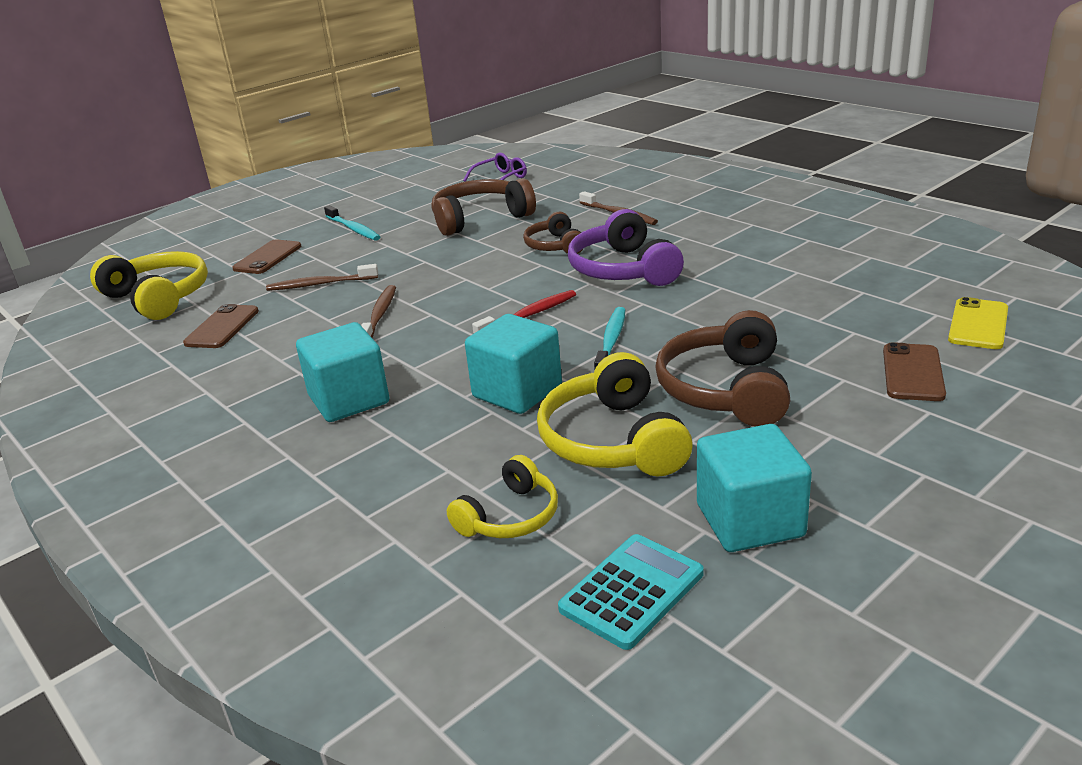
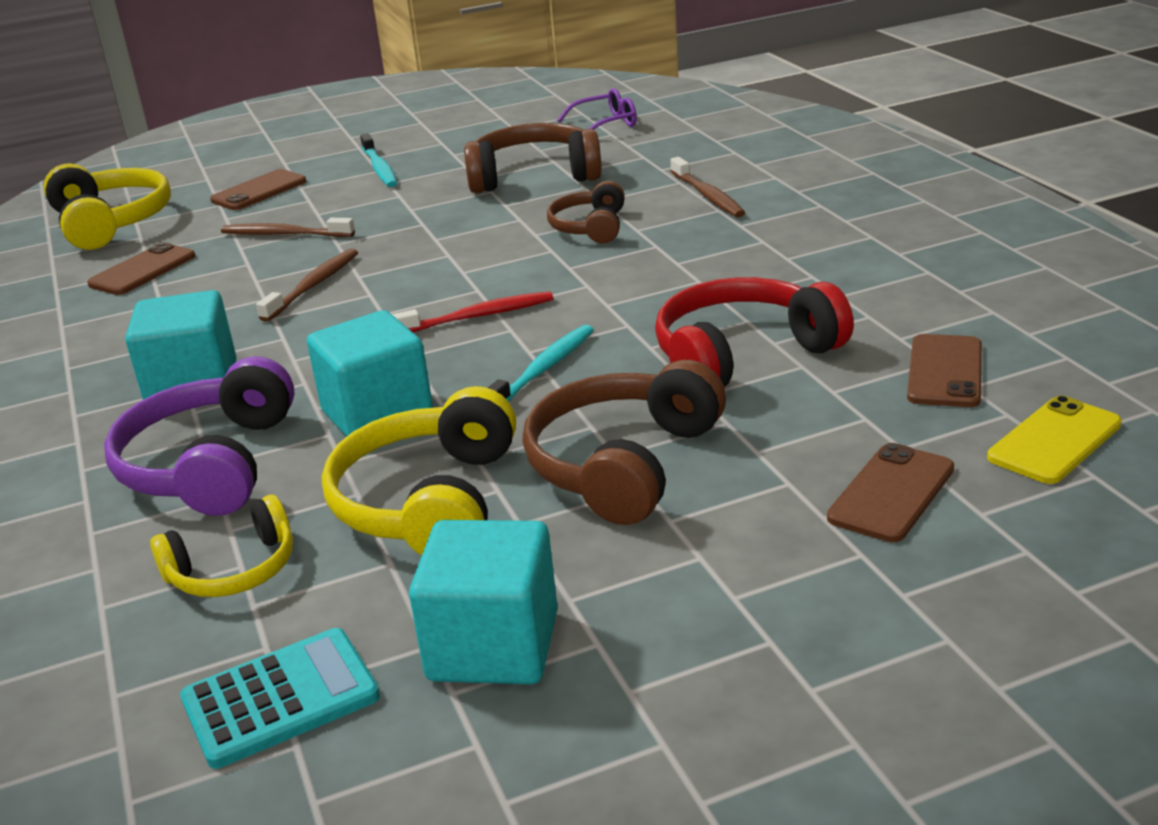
camera: 20 degrees right, 0 degrees up
(623, 269) = (644, 274): purple headphones -> purple headphones (210, 464)
(739, 308) = (742, 355): none -> red headphones
(876, 296) = (944, 371): none -> brown phone

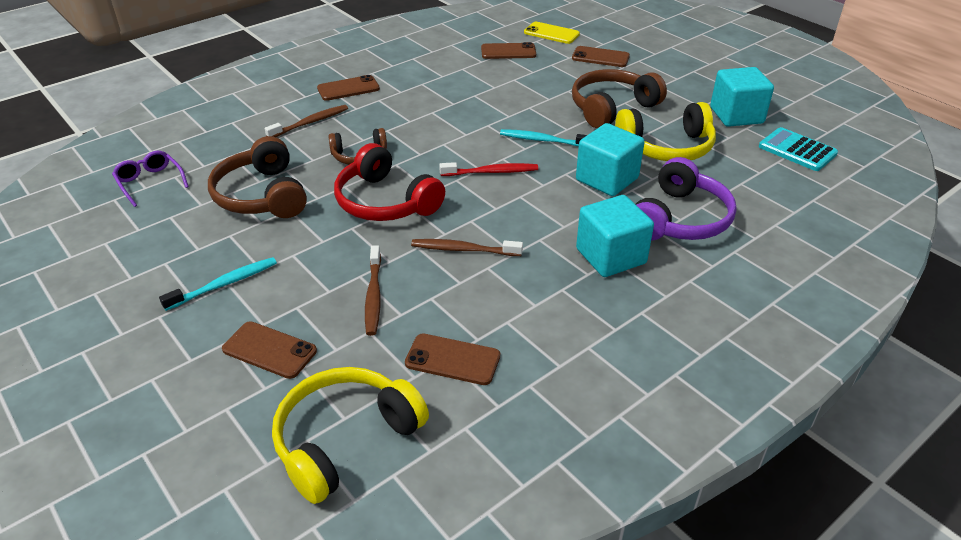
camera: 110 degrees left, 10 degrees up
(210, 464) = (679, 219): purple headphones -> purple headphones turned 45 degrees counterclockwise
(234, 570) = (745, 184): yellow headphones -> none
(477, 317) = (491, 172): red toothbrush -> red toothbrush turned 120 degrees clockwise
(623, 464) = (612, 108): brown headphones -> brown headphones turned 135 degrees clockwise
(742, 355) = (509, 93): red headphones -> red headphones (385, 202)
(812, 219) = (348, 89): none -> brown phone

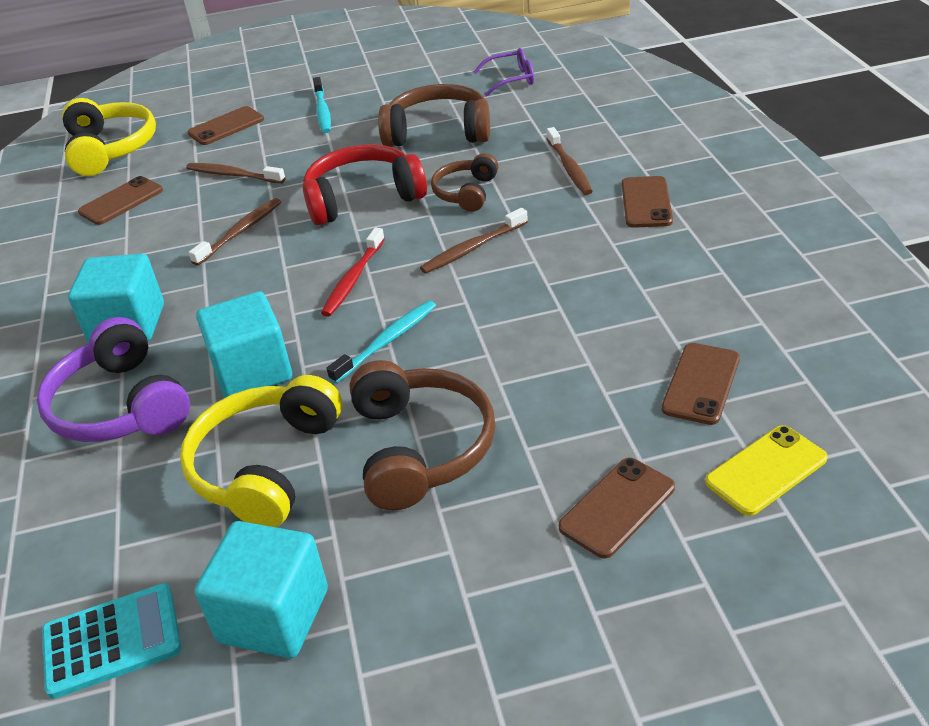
camera: 120 degrees right, 0 degrees up
(430, 136) = (472, 248): none -> brown toothbrush

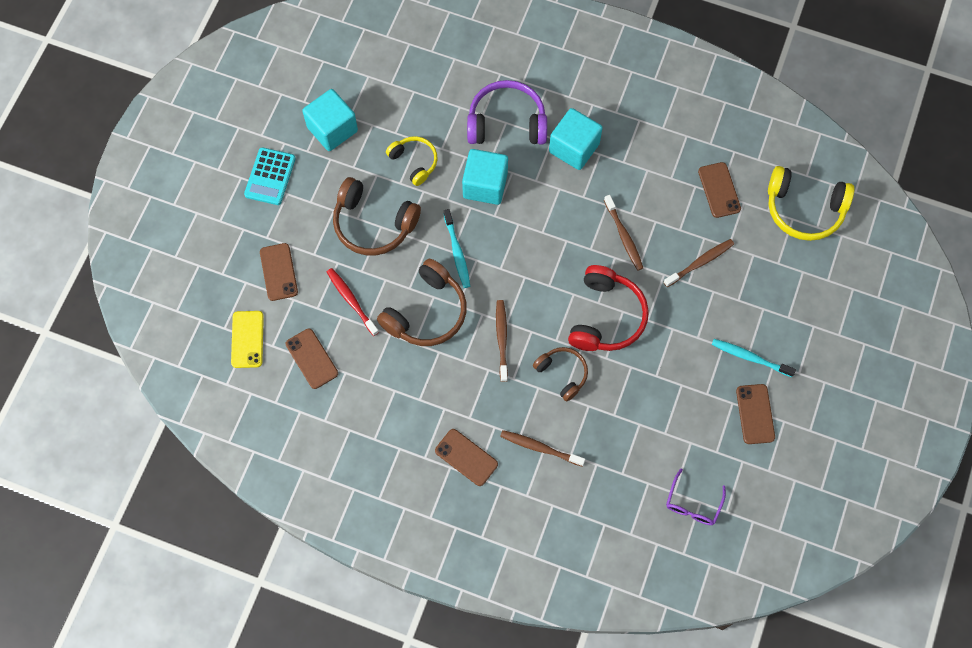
camera: 120 degrees right, 30 degrees up
(112, 640) = (366, 75): turquoise calculator -> turquoise calculator (270, 176)
(226, 126) = (778, 289): brown phone -> brown phone (755, 414)
(266, 465) = (414, 162): yellow headphones -> yellow headphones, size x0.61
(353, 279) = (524, 266): red toothbrush -> red toothbrush (351, 301)
(438, 132) = (654, 407): brown headphones -> brown headphones (426, 312)

